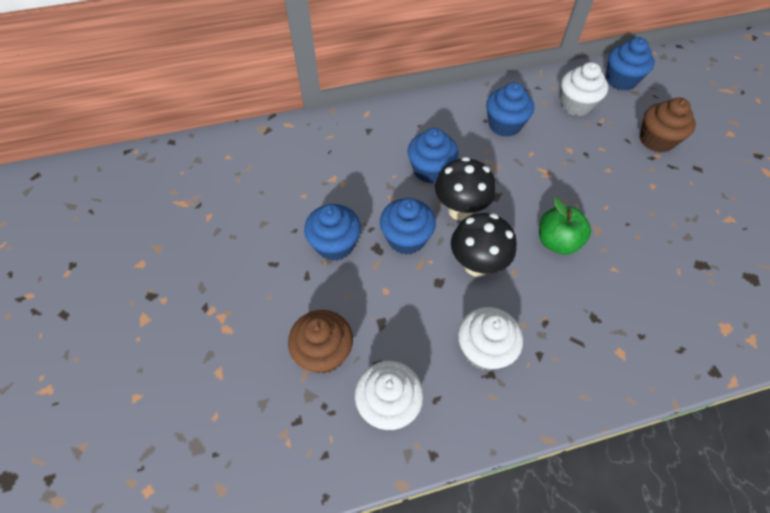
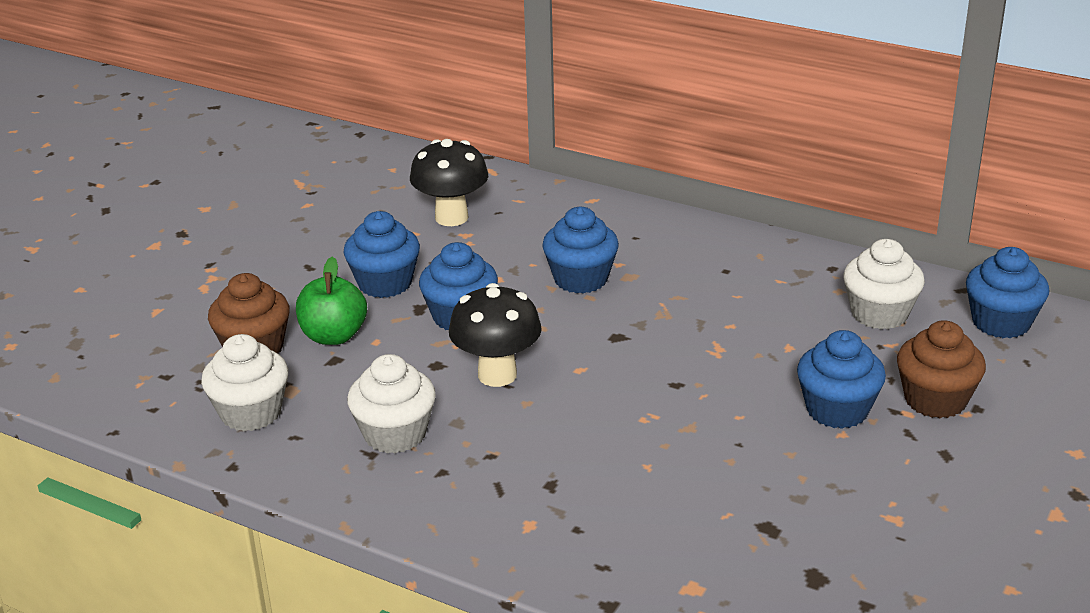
camera: 45 degrees right, 25 degrees down
(460, 210) = (555, 326): black mushroom -> black mushroom (451, 217)
(504, 125) = (742, 286): blue cupcake -> blue cupcake (837, 410)
(557, 242) = (620, 408): green apple -> green apple (333, 336)

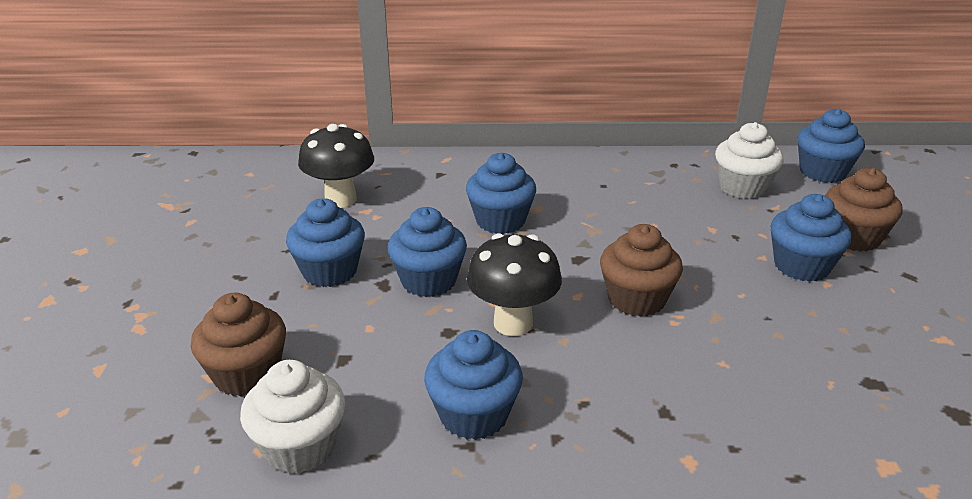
camera: 30 degrees left, 0 degrees up
(333, 336) = (322, 335): green apple -> none
(395, 434) = (474, 415): white cupcake -> blue cupcake
(630, 389) = (636, 299): none -> brown cupcake

